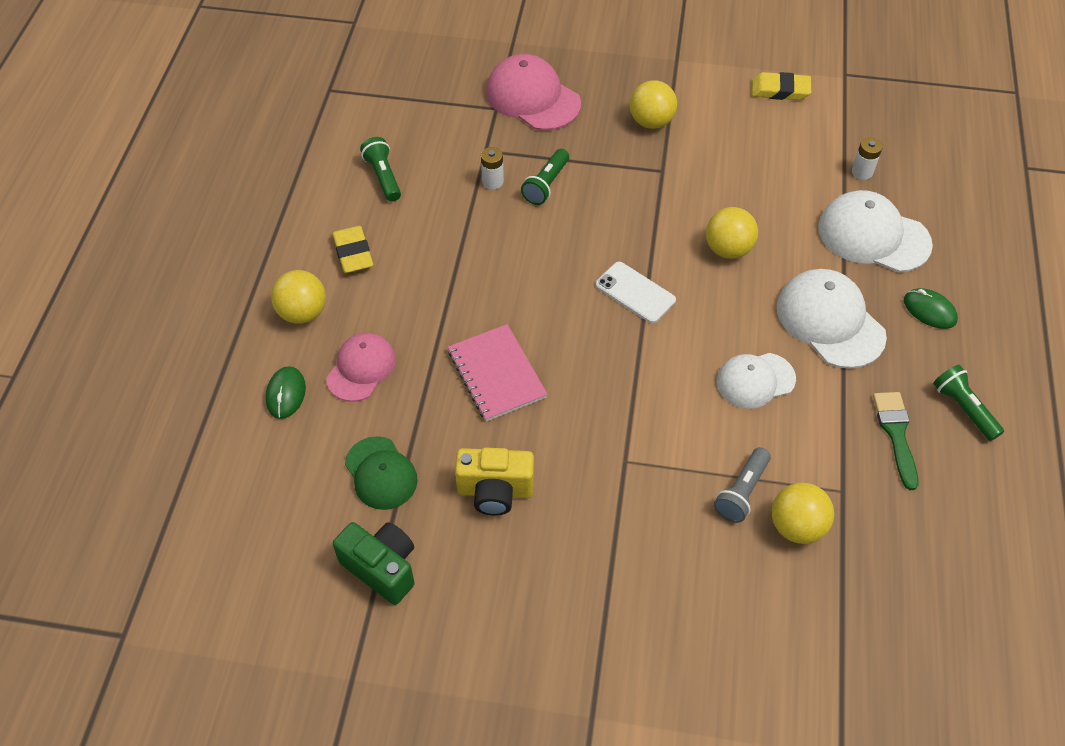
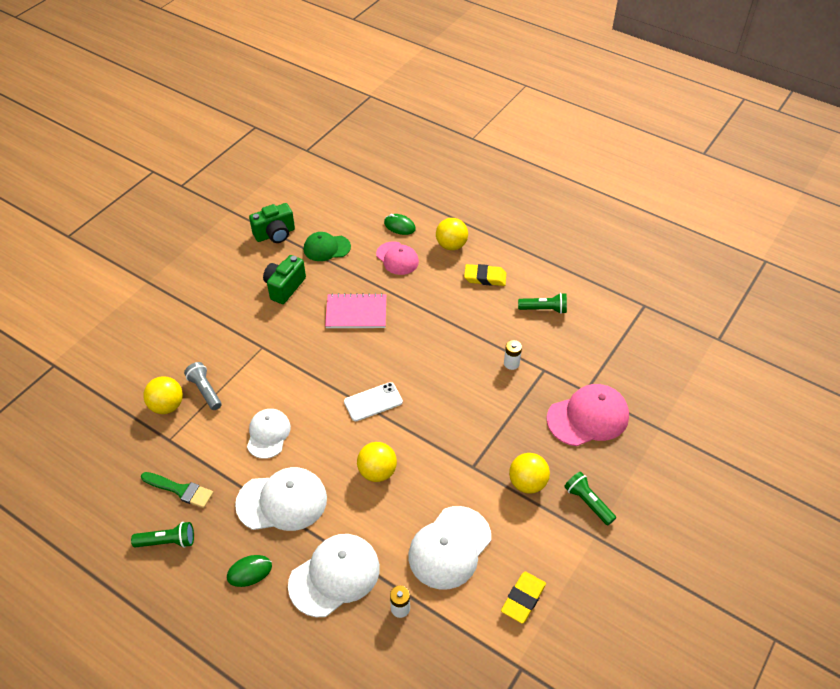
camera: 115 degrees right, 5 degrees down
(495, 491) = (284, 287): yellow camera -> green camera
(546, 185) = (493, 391): green flashlight -> green flashlight (588, 502)
(770, 157) = (449, 547): none -> white cap

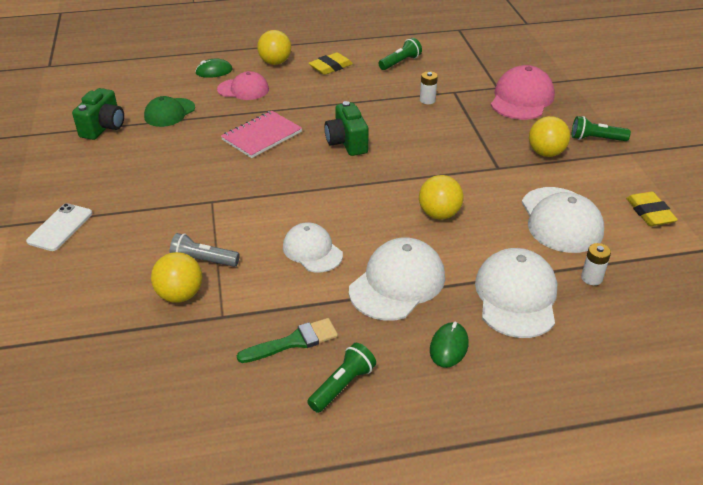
camera: 45 degrees left, 10 degrees down
(284, 287) = (169, 154): green camera -> green camera (347, 143)
(373, 402) = (365, 178): white phone -> white phone (60, 227)

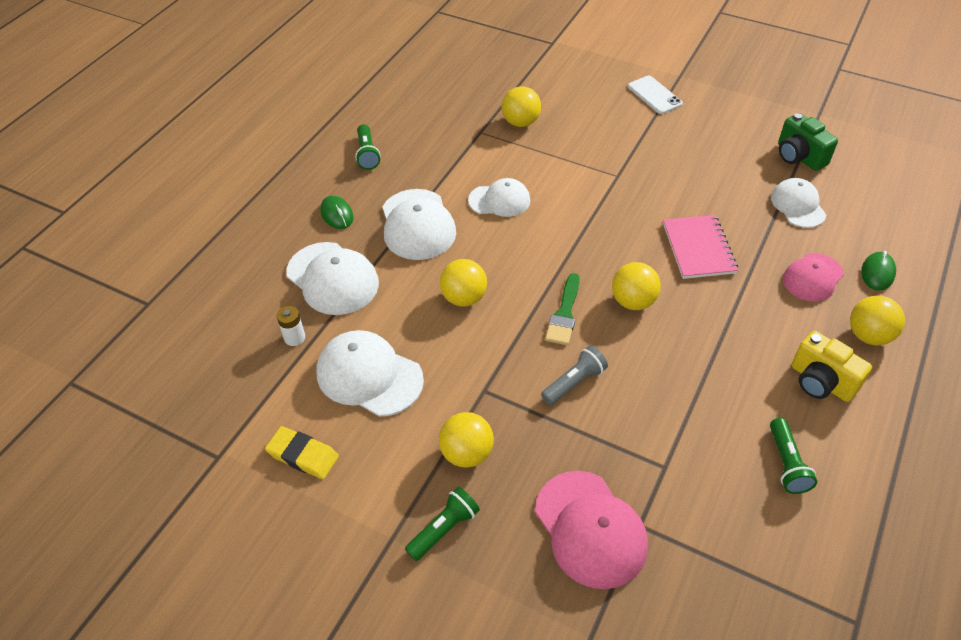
camera: 130 degrees right, 10 degrees up
(169, 113) = (798, 205): green cap -> white cap
(203, 261) = (546, 144): grey flashlight -> grey flashlight (574, 382)
(293, 342) = (423, 151): green brush -> green brush (564, 314)
(330, 67) = (821, 382): yellow eraser -> yellow camera
(347, 143) = (633, 301): green camera -> yellow ball
(427, 100) = (665, 425): white battery -> none

